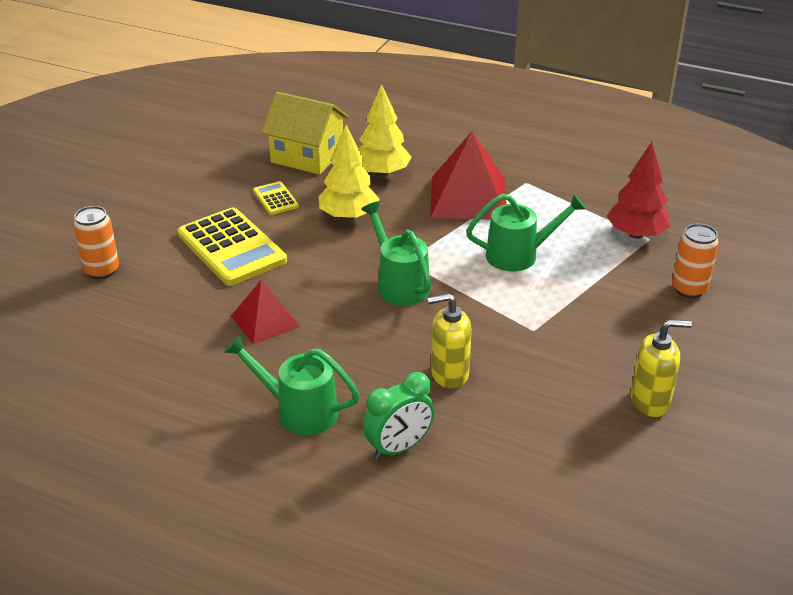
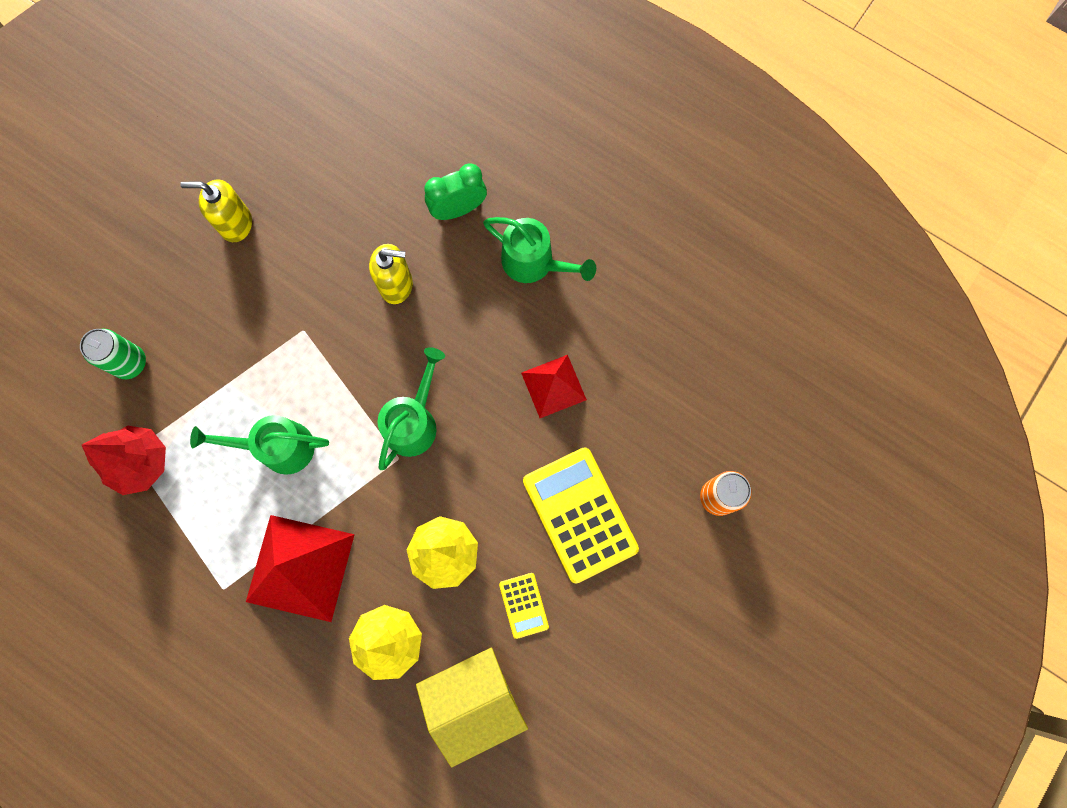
camera: 170 degrees left, 40 degrees up
(307, 156) = (474, 700): yellow house -> yellow house turned 60 degrees counterclockwise
(399, 284) = (414, 421): green watering can -> green watering can turned 135 degrees counterclockwise
(689, 289) = (130, 363): orange can -> green can

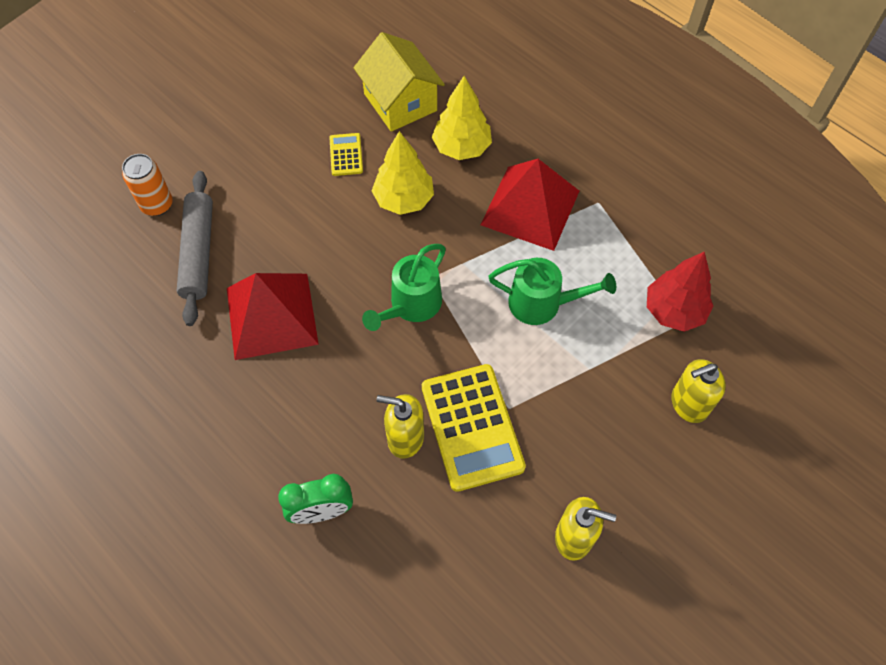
camera: 170 degrees left, 15 degrees down
(130, 363) = (688, 404): green can -> yellow soap dispenser
(474, 700) = (400, 102): yellow house -> yellow house turned 75 degrees clockwise
(535, 263) = (255, 437): green watering can -> none
(553, 386) = (271, 316): red pyramid -> red pyramid, size x1.68
(579, 515) = (280, 210): yellow calculator -> yellow calculator (472, 427)
(651, 445) = (198, 252): none -> grey rolling pin

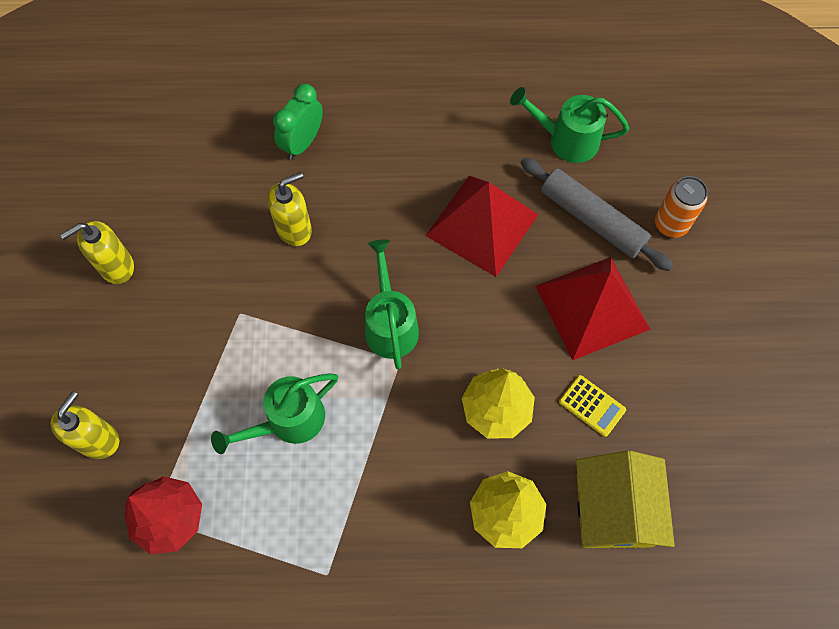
camera: 135 degrees right, 5 degrees up
(136, 321) = (565, 140): none -> green watering can
(400, 102) = (613, 509): yellow house -> yellow house turned 75 degrees clockwise
(472, 427) = (254, 277): yellow calculator -> none
(530, 208) = (382, 507): red pyramid -> red pyramid (592, 307)

